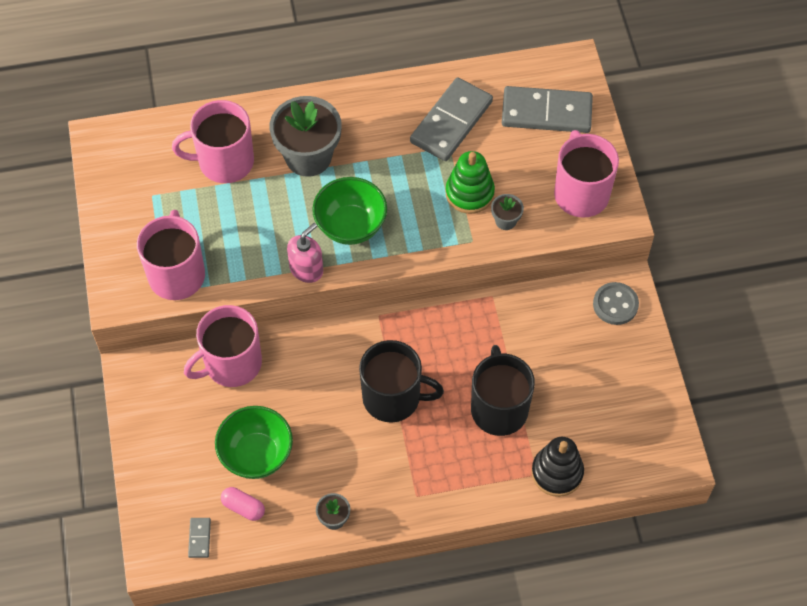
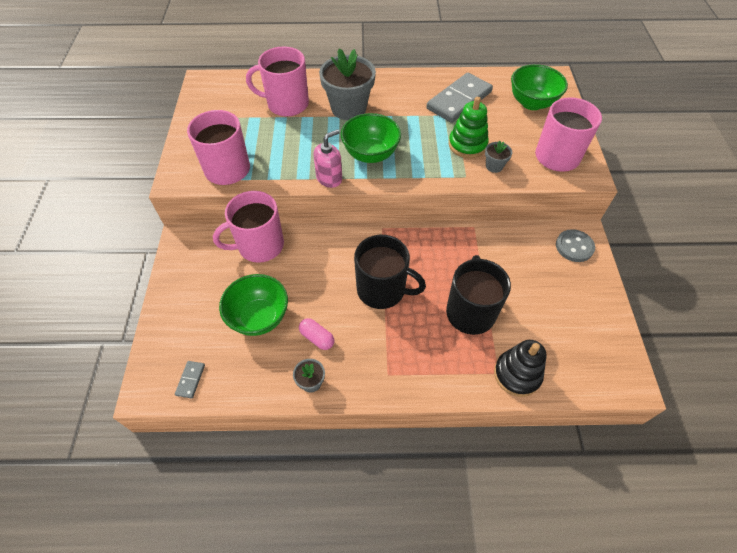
camera: 10 degrees right, 5 degrees down
(243, 507) = (236, 359): pink capsule -> pink capsule (317, 338)
(546, 113) = (532, 103): grey domino -> green bowl

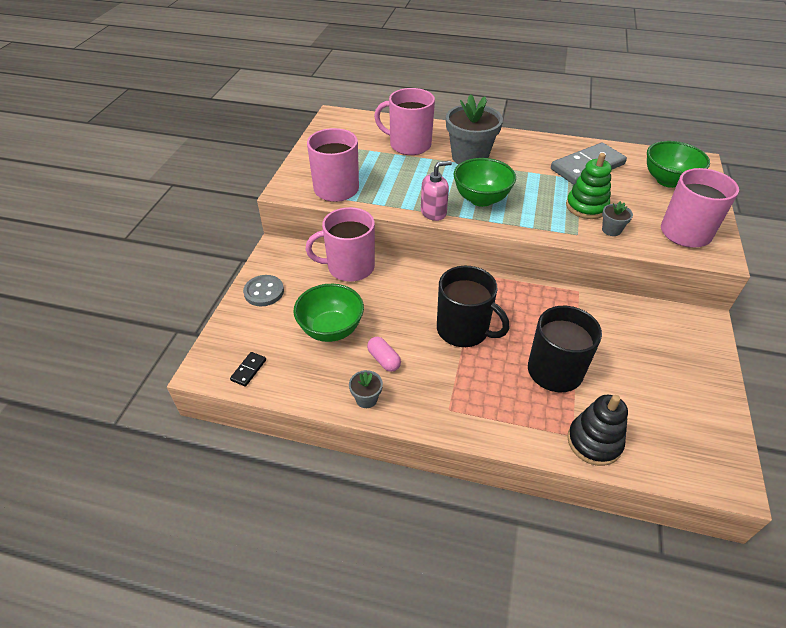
camera: 15 degrees right, 10 degrees down
(190, 380) = (248, 370): grey domino -> black domino
(574, 247) = (691, 331): grey button -> grey button (264, 292)

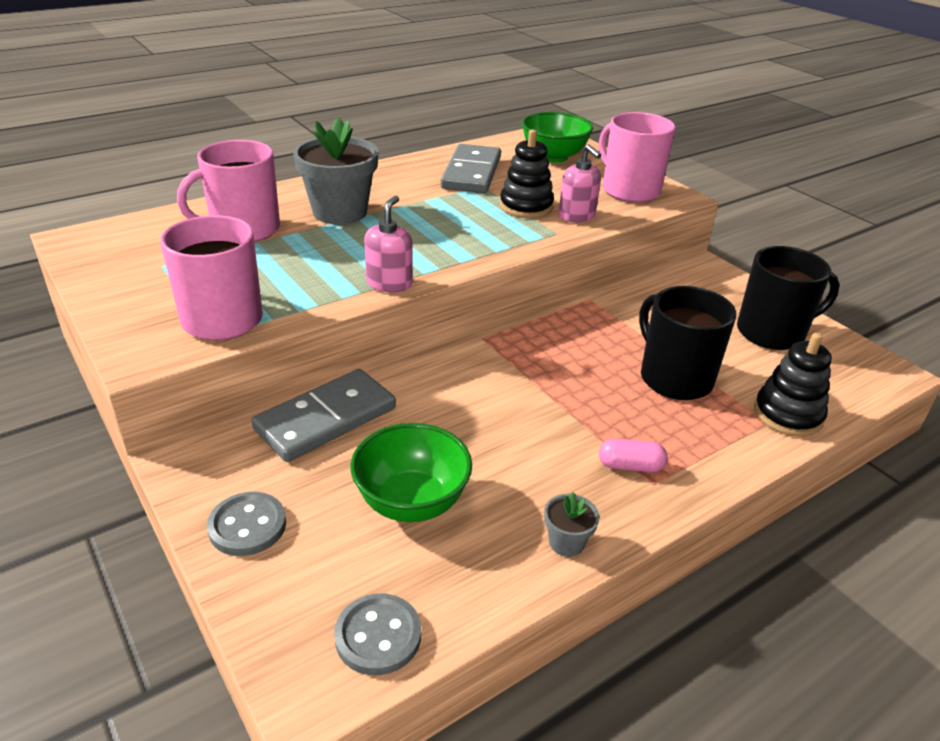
camera: 50 degrees left, 10 degrees down
(248, 370) = (378, 636): black domino -> grey button
(349, 267) = (326, 419): pink mug -> grey domino
(384, 360) = (520, 488): pink capsule -> pink capsule (630, 466)
(464, 330) = (550, 399): black mug -> black mug (772, 332)
(481, 199) = (419, 246): green bowl -> none
(586, 207) = (526, 206): green stacking toy -> black stacking toy
(611, 230) = (577, 216): grey flower pot -> pink soap dispenser

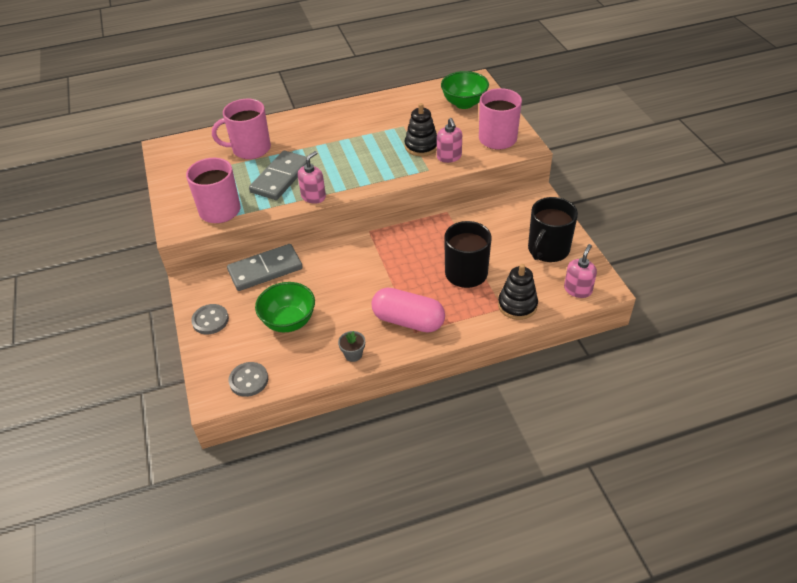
camera: 20 degrees right, 10 degrees up
(340, 212) = (308, 140): grey flower pot -> none
(472, 173) = (402, 114): grey domino -> grey domino (281, 178)
(630, 466) = (408, 321): pink capsule -> pink capsule, size x2.08
(772, 332) = (548, 250): black mug -> black mug turned 120 degrees clockwise
(857, 380) = (578, 289): none -> pink soap dispenser

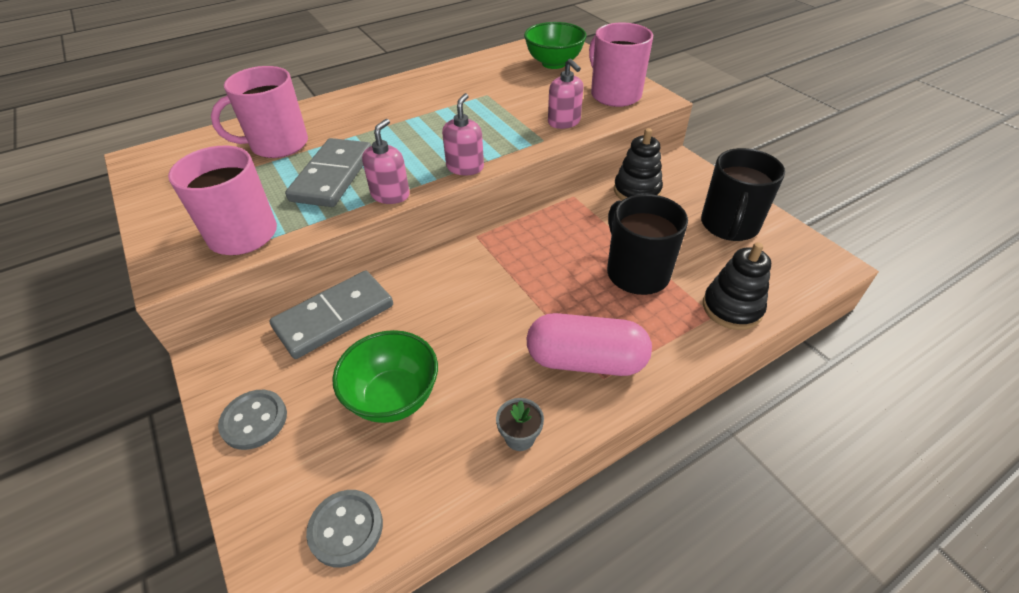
camera: 15 degrees left, 0 degrees up
(421, 146) = (521, 114): black stacking toy -> black stacking toy (637, 191)
(578, 289) = (799, 272): pink soap dispenser -> pink soap dispenser (465, 167)

